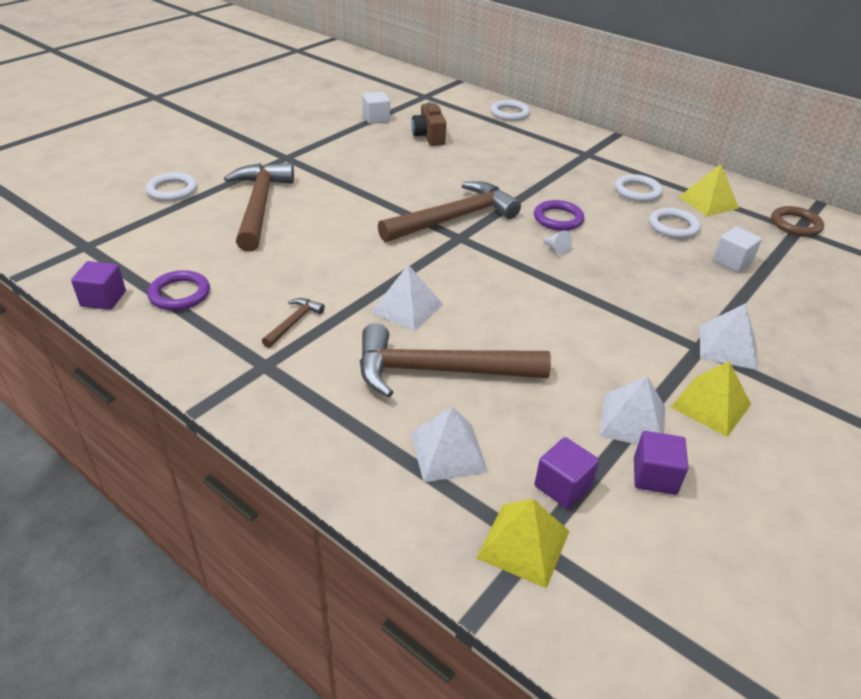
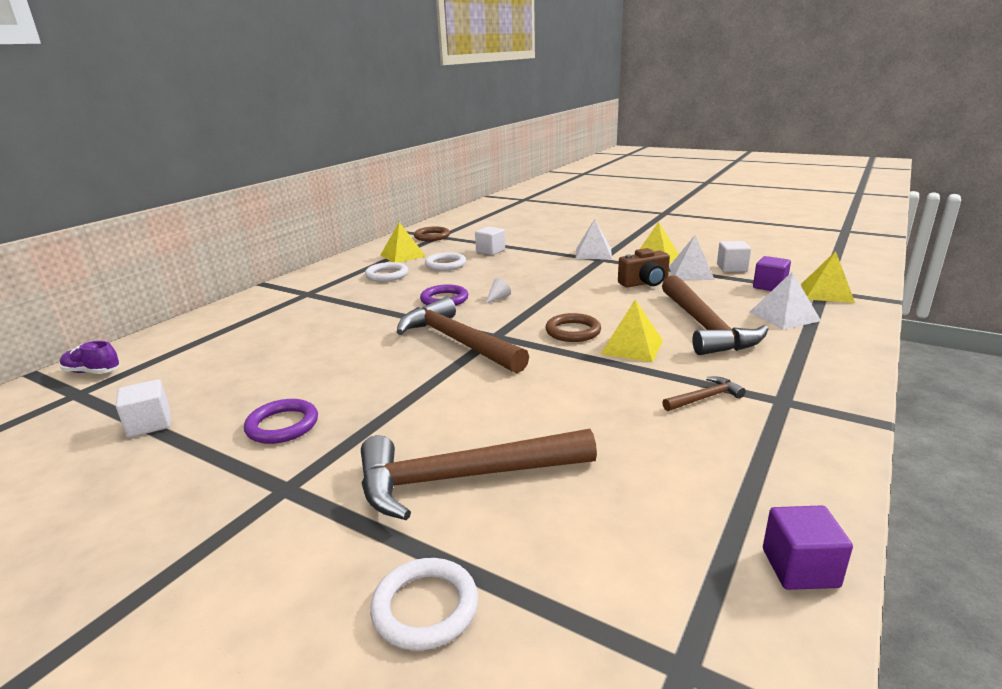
camera: 95 degrees left, 15 degrees down
(180, 294) = (724, 492): purple ring -> purple ring (282, 425)
(294, 322) = (704, 398): brown hammer -> brown hammer turned 135 degrees clockwise
(407, 308) = (632, 347): white pyramid -> yellow pyramid
(429, 136) = (236, 375): brown camera -> brown camera (644, 283)
(454, 96) = (92, 372): none -> purple shoe
(455, 280) = (573, 331): none -> brown ring
(509, 113) = (181, 333): white ring -> none
(654, 476) = (732, 268): purple cube -> white cube

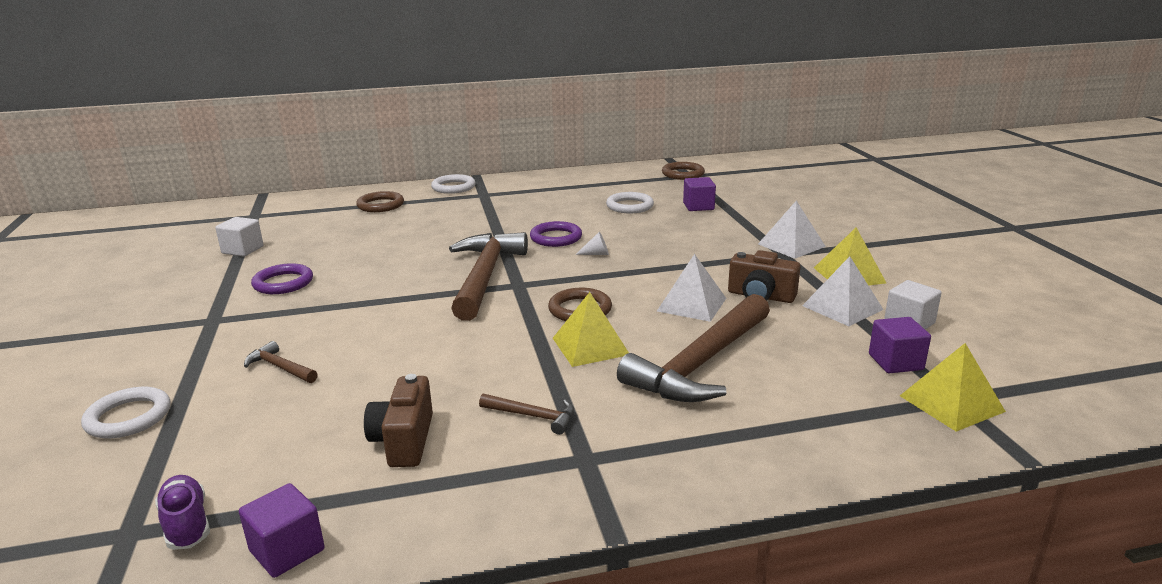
camera: 45 degrees right, 0 degrees up
(92, 372) = (283, 205): purple shoe -> purple shoe (187, 524)
(221, 333) = (380, 205): none -> brown ring
(387, 275) = (566, 199): white ring -> white ring (453, 187)
(402, 255) = (617, 185): yellow pyramid -> none
(462, 478) = (280, 367): brown hammer -> brown hammer, size x0.43
(490, 251) = (698, 206): white cube -> purple cube
(679, 458) = (404, 441): none -> brown camera
(784, 316) = (815, 398): white pyramid -> white pyramid (692, 304)

